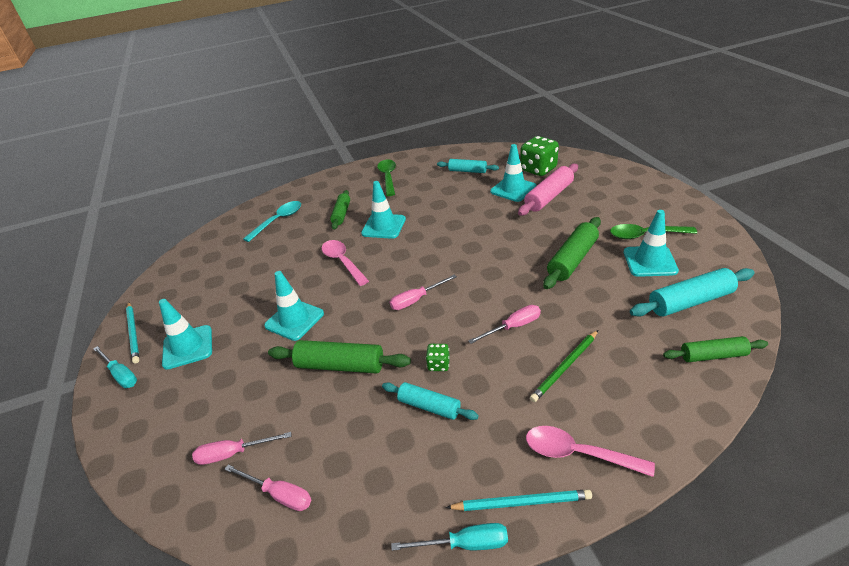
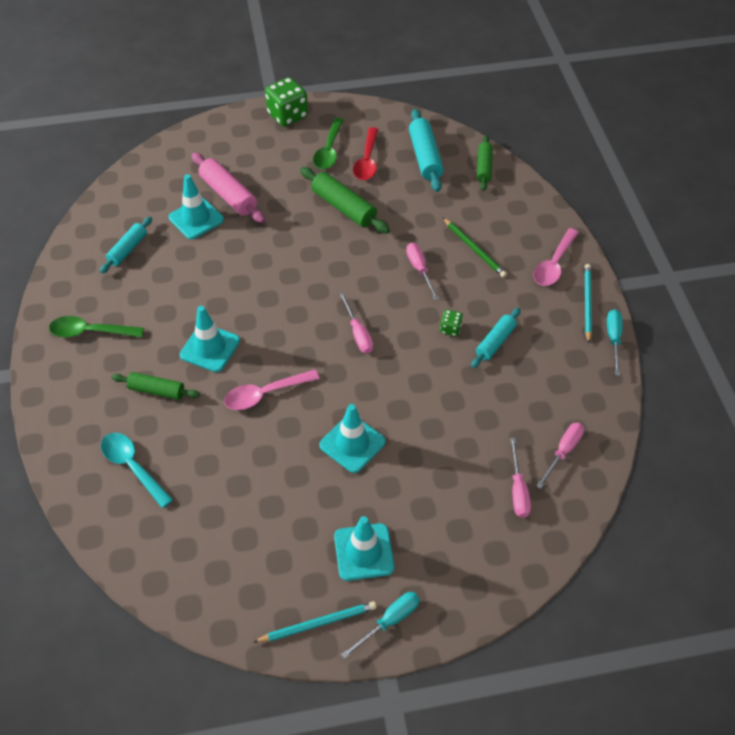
camera: 85 degrees left, 15 degrees up
(340, 365) = (432, 403): green rolling pin -> none
(538, 169) = (166, 188): green dice -> green dice (288, 115)
(650, 261) = (367, 161): turquoise traffic cone -> red spoon

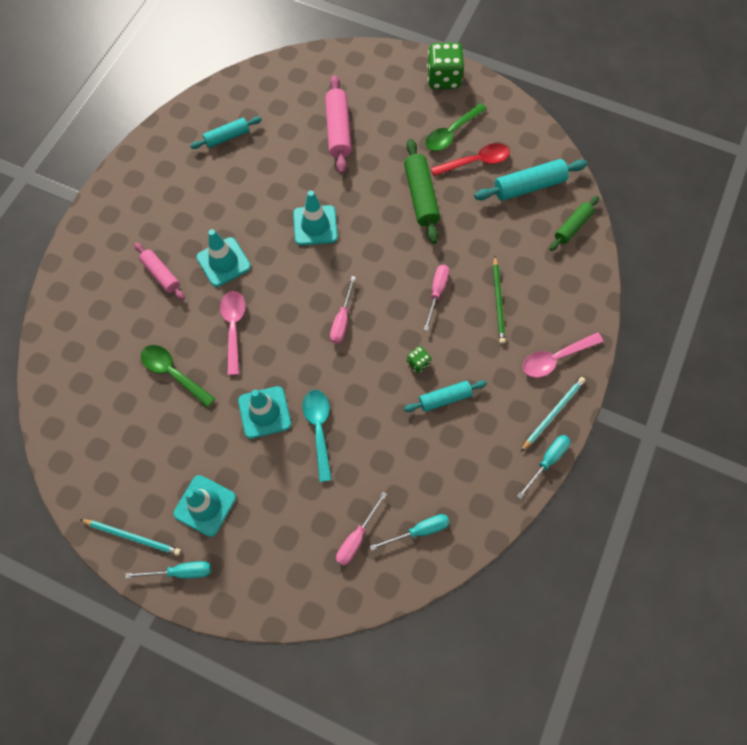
camera: 35 degrees right, 15 degrees up
(90, 332) = (151, 194): green spoon -> green spoon (173, 373)
(132, 467) = (101, 326): turquoise spoon -> turquoise spoon (319, 429)
(157, 390) = (161, 274): green rolling pin -> pink rolling pin
(196, 219) = (297, 138): turquoise traffic cone -> turquoise traffic cone (315, 225)
(265, 394) = (234, 328): pink spoon -> pink spoon turned 75 degrees clockwise
(367, 161) = (475, 162): red spoon -> red spoon turned 150 degrees counterclockwise
(425, 157) = (528, 186): turquoise rolling pin -> turquoise rolling pin turned 45 degrees clockwise
(563, 452) = (418, 531): pink screwdriver -> turquoise screwdriver

